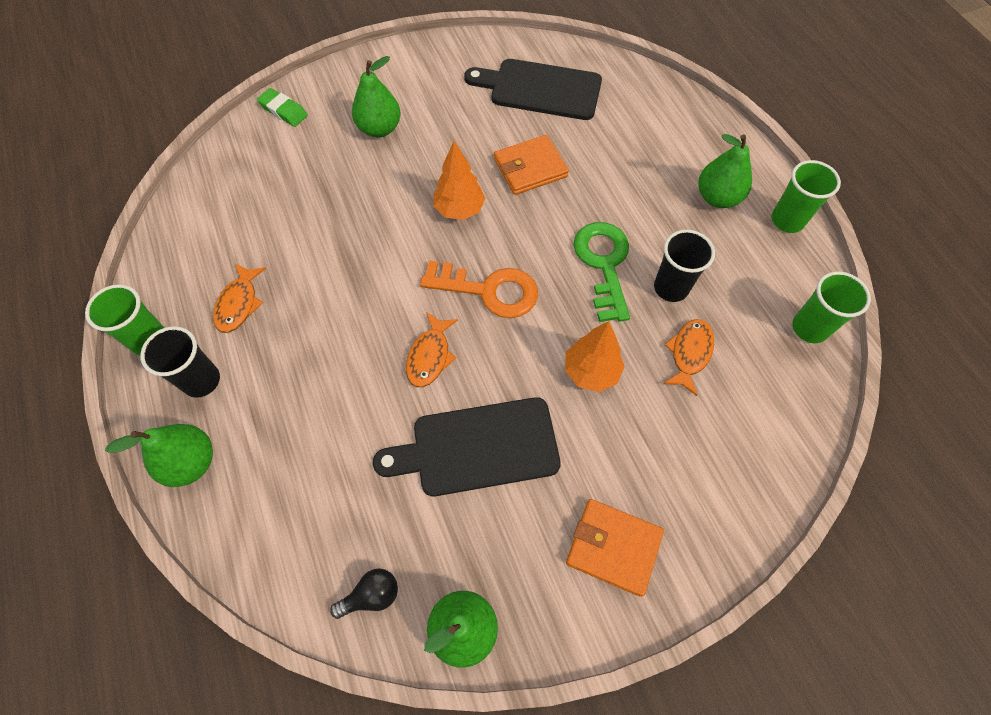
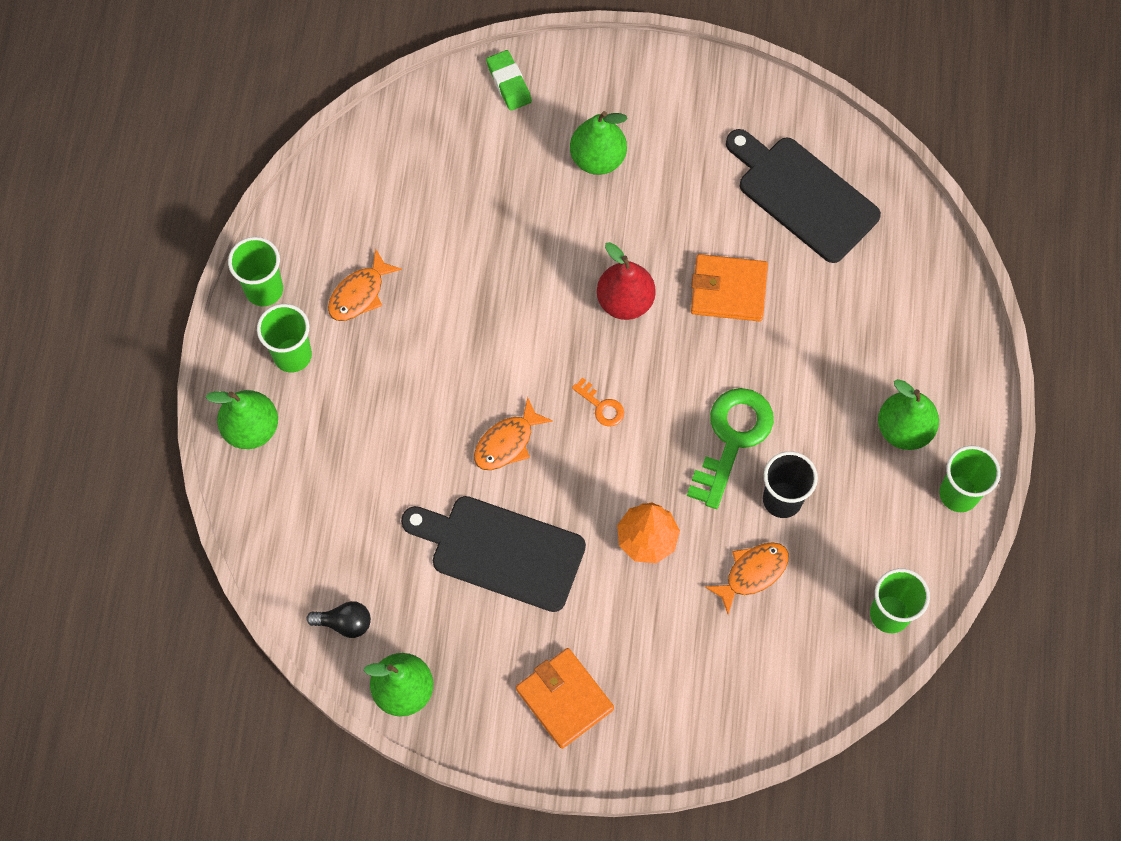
camera: 30 degrees right, 5 degrees up
(201, 380) = (292, 355): black cup -> green cup
(459, 209) = (625, 301): orange tree -> red pear
(489, 291) = (601, 406): orange key -> orange key, size x0.47

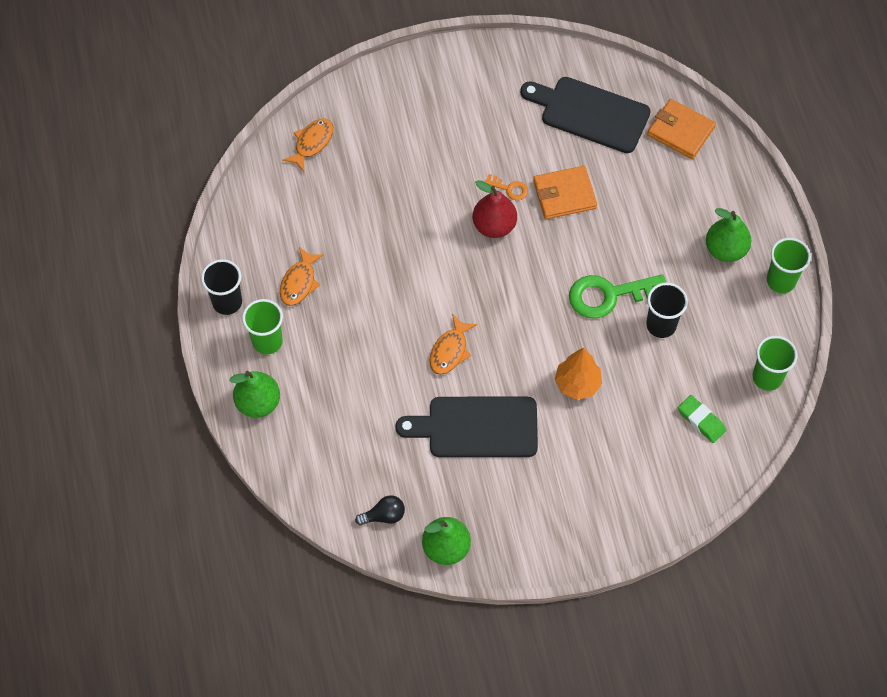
camera: 20 degrees left, 5 degrees down
(264, 290) = (227, 302): green cup -> black cup
(509, 83) = (347, 101): green eraser -> green eraser (701, 420)
(564, 699) = (564, 513): orange wallet -> orange wallet (680, 131)
(597, 158) = (434, 133): green pear -> none
(601, 406) = (507, 303): orange key -> orange key (509, 189)
(732, 439) = (609, 295): green key -> green key turned 105 degrees counterclockwise
(752, 573) = (661, 382): orange fish -> orange fish (312, 143)

